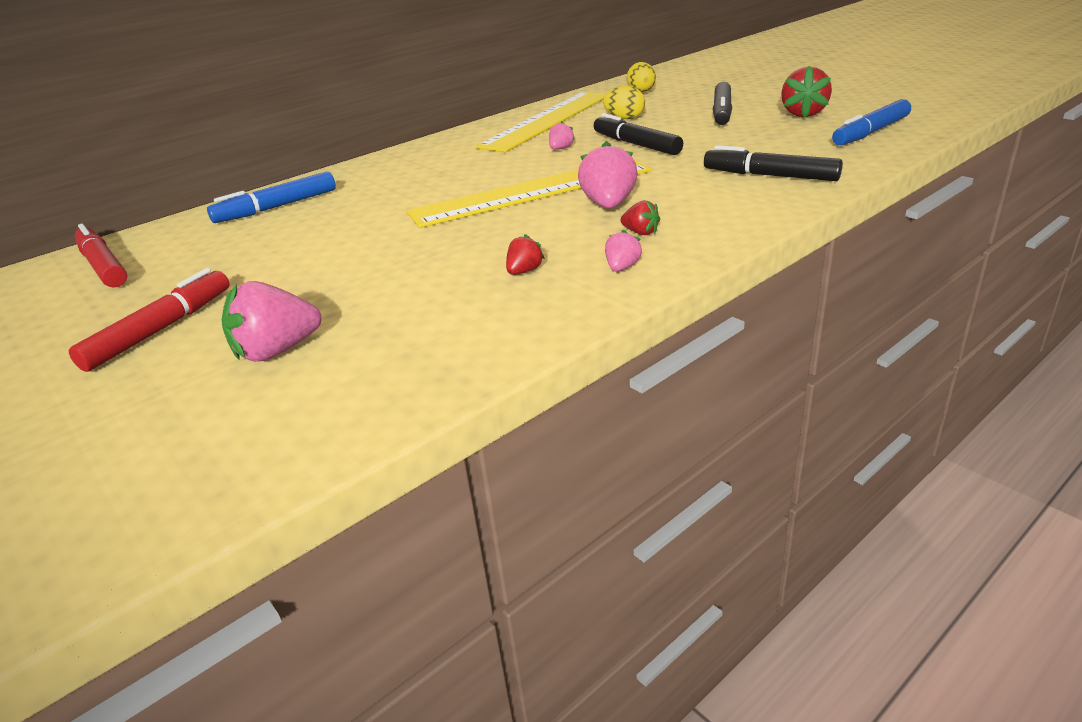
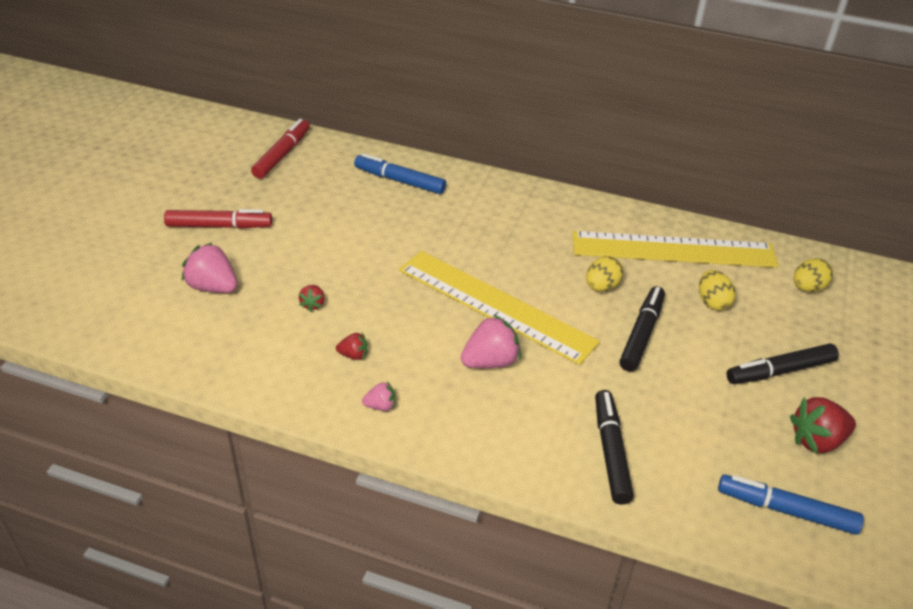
camera: 55 degrees right, 10 degrees up
(560, 149) = (601, 287): pink strawberry -> yellow egg
(640, 232) = (445, 398): red strawberry -> red strawberry (313, 304)

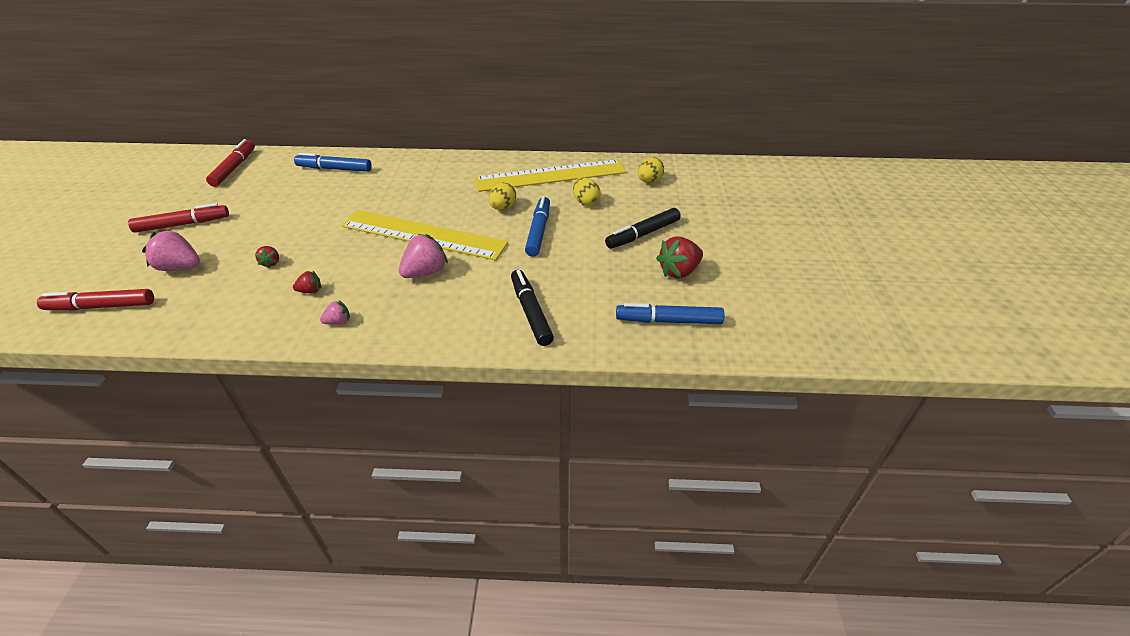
camera: 15 degrees left, 0 degrees up
(128, 319) = (101, 306): none -> red marker
(641, 334) = (538, 231): black marker -> blue marker

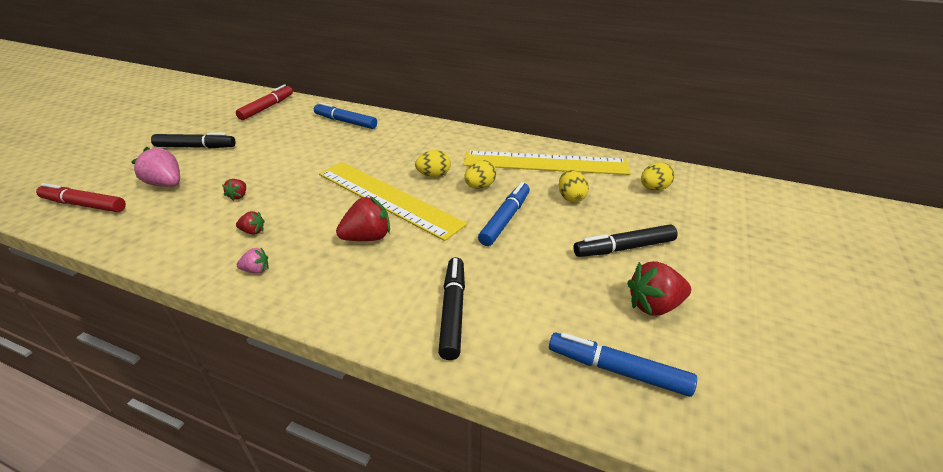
camera: 20 degrees right, 5 degrees down
(183, 224) = (196, 147): red marker -> black marker
(425, 272) = (367, 237): pink strawberry -> red strawberry
(455, 205) = (434, 175): none -> yellow egg

